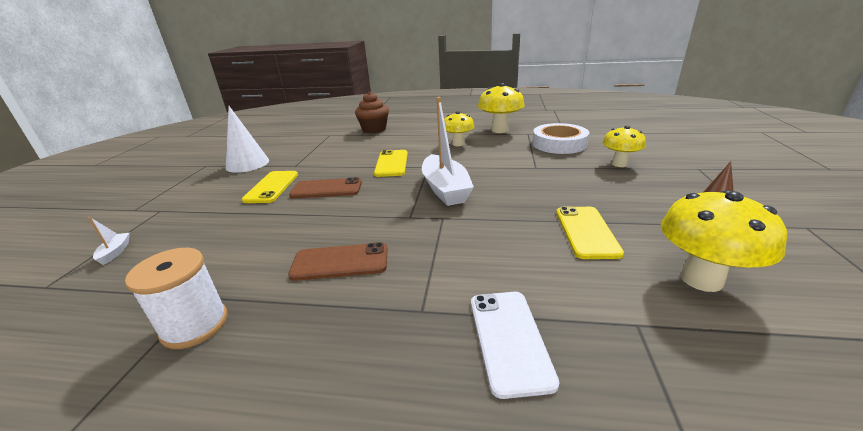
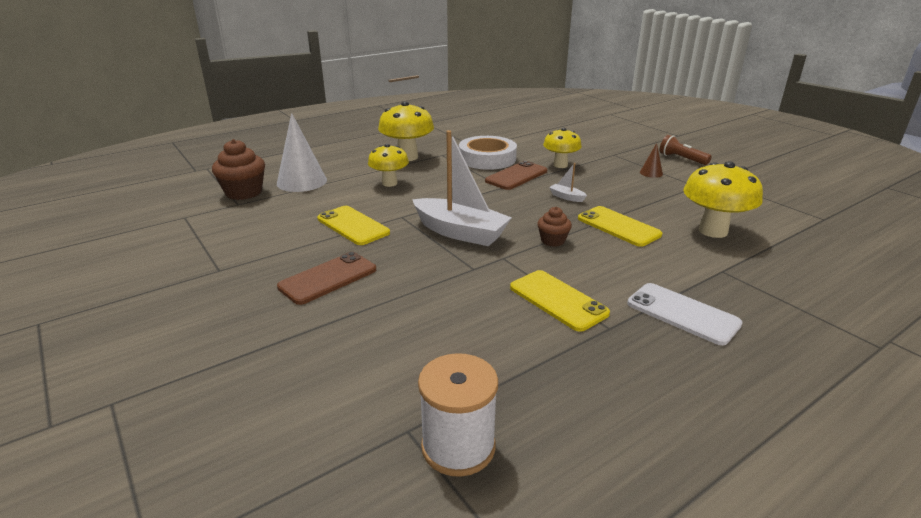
camera: 45 degrees left, 0 degrees up
(115, 252) = (169, 472): white boat -> white boat (566, 197)
(247, 164) = (125, 293): white cone -> white cone (302, 182)
(272, 187) = (243, 304): yellow phone -> yellow phone (558, 300)
(340, 262) = (486, 331): brown phone -> brown phone (516, 176)
(502, 220) = (552, 241): none -> brown cupcake
(790, 193) = (681, 159): none -> brown flashlight

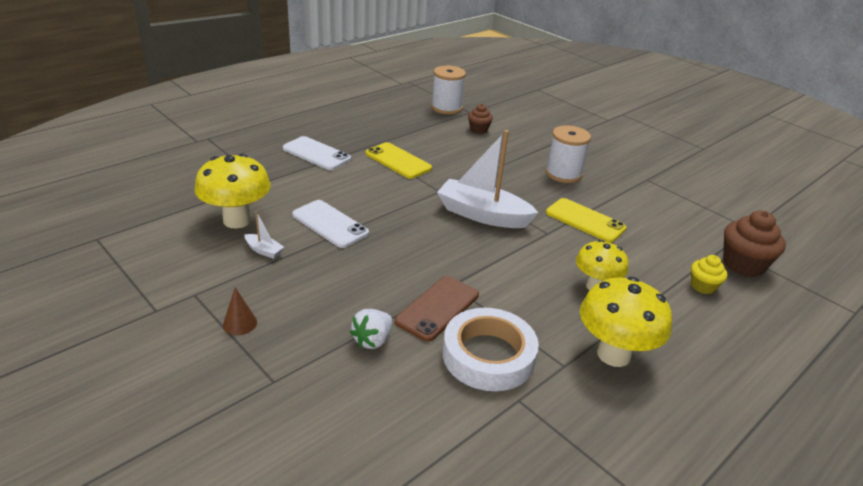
camera: 170 degrees right, 5 degrees up
(302, 182) = (703, 286): white cone -> yellow cupcake
(328, 278) = (563, 174): brown phone -> white spool
(552, 241) = (397, 207): brown cupcake -> brown cupcake (478, 129)
(560, 165) = (372, 340): yellow mushroom -> white strawberry
(566, 197) = (375, 266): white boat -> white boat (264, 251)
(618, 226) = (330, 224): yellow phone -> white phone
(681, 159) = (160, 369): brown flashlight -> none

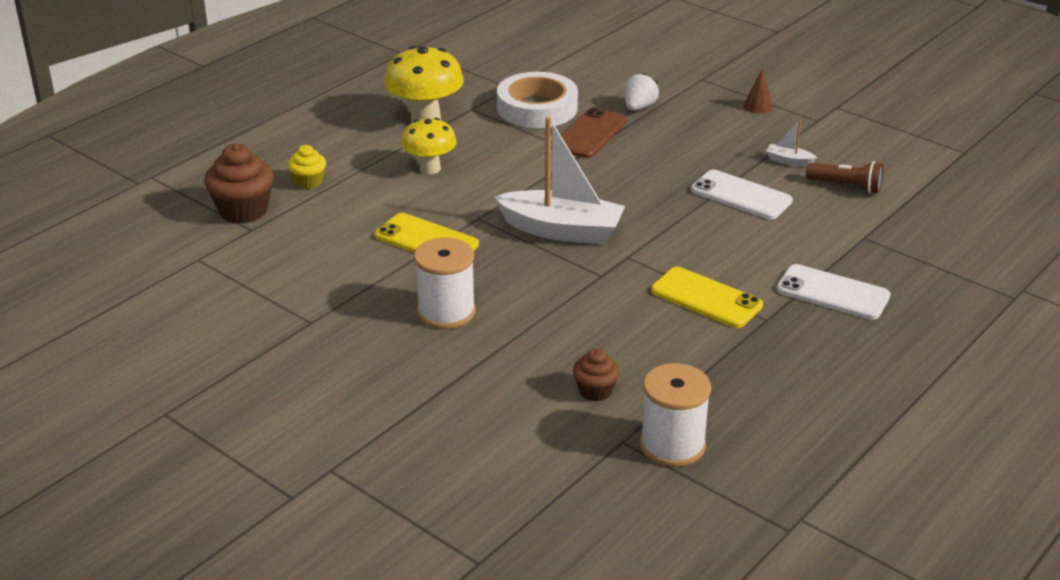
camera: 175 degrees right, 0 degrees up
(237, 220) = (846, 186): yellow mushroom -> brown flashlight

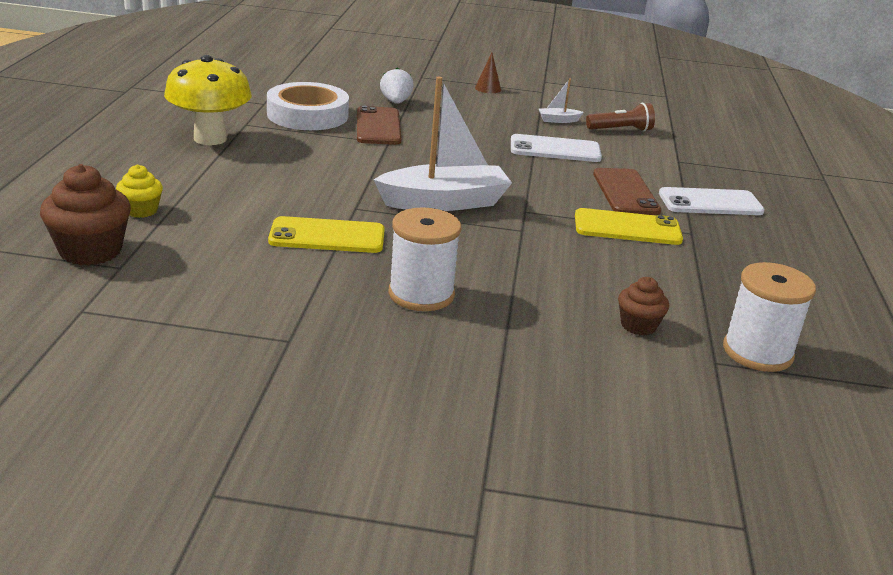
camera: 35 degrees left, 5 degrees down
(430, 168) = (260, 176): yellow mushroom -> none
(754, 260) = (625, 192): none -> brown phone

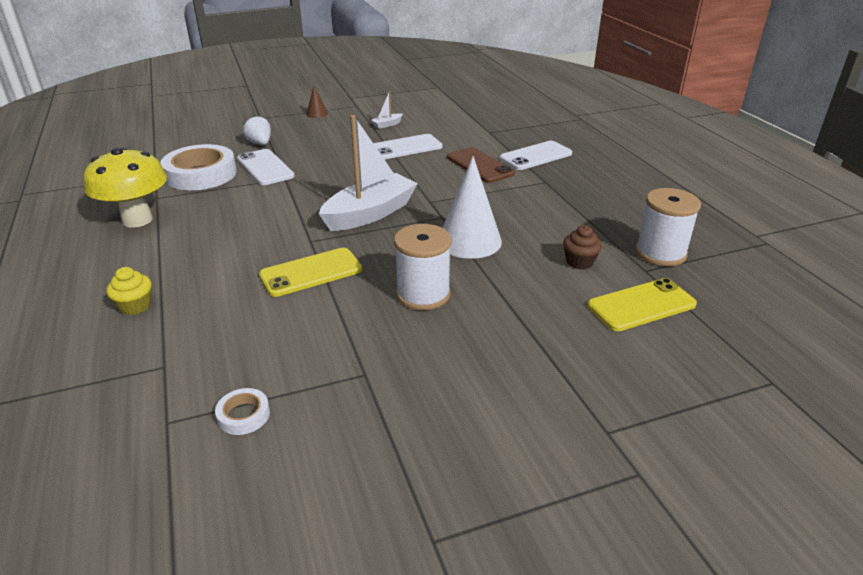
camera: 25 degrees left, 5 degrees up
(90, 251) = (123, 361): brown cupcake -> none
(148, 330) = (243, 415): none -> white tape
(378, 126) = (265, 167): brown phone -> white phone
(528, 262) = (469, 241): none -> white cone
(621, 130) = (434, 120): brown flashlight -> none
(627, 228) = (505, 192): yellow phone -> yellow phone (641, 305)

